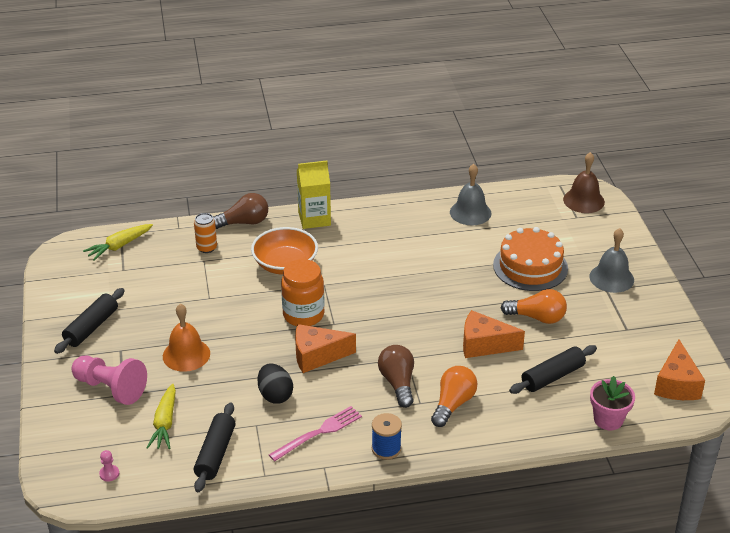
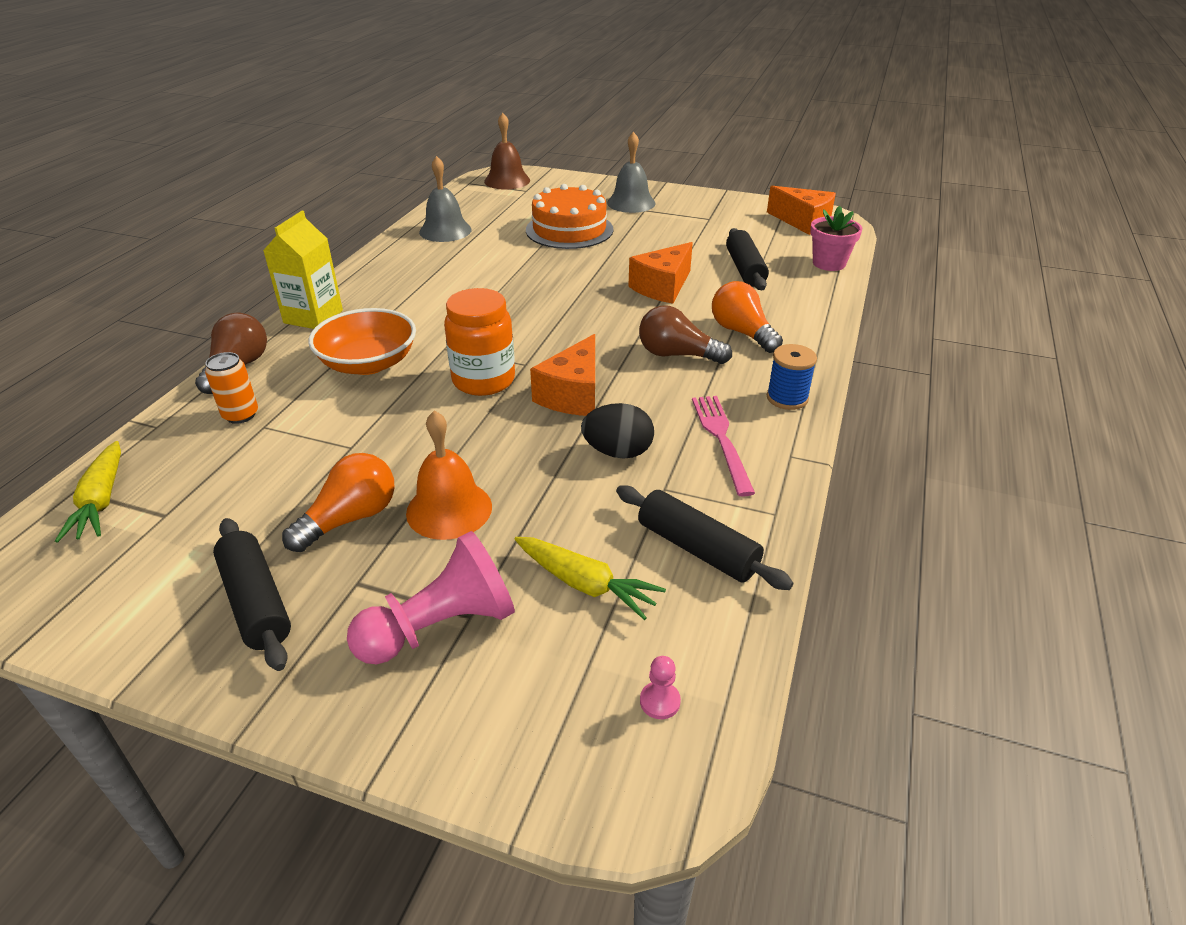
camera: 60 degrees left, 0 degrees up
(537, 317) = (649, 249): orange light bulb -> orange light bulb (350, 519)

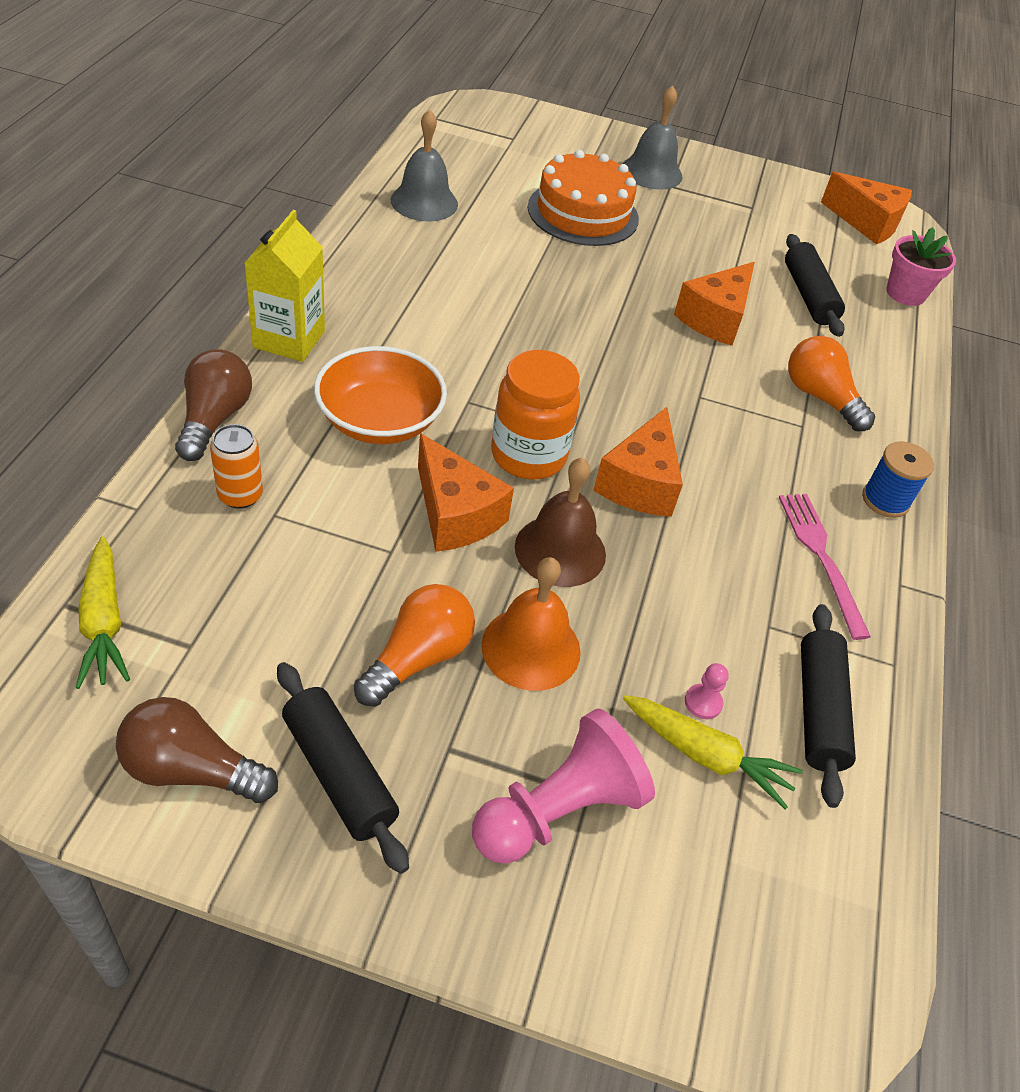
camera: 10 degrees left, 10 degrees up
(411, 421) = (455, 514): none -> orange cheese
(507, 181) = (485, 118): brown bell -> brown bell (560, 550)
(618, 452) = (707, 571): black egg -> none
(660, 701) = (812, 907): pink pawn -> pink pawn (703, 702)
(677, 355) = (751, 428): brown light bulb -> brown light bulb (192, 769)
(697, 549) = (818, 710): black rolling pin -> black rolling pin turned 60 degrees clockwise

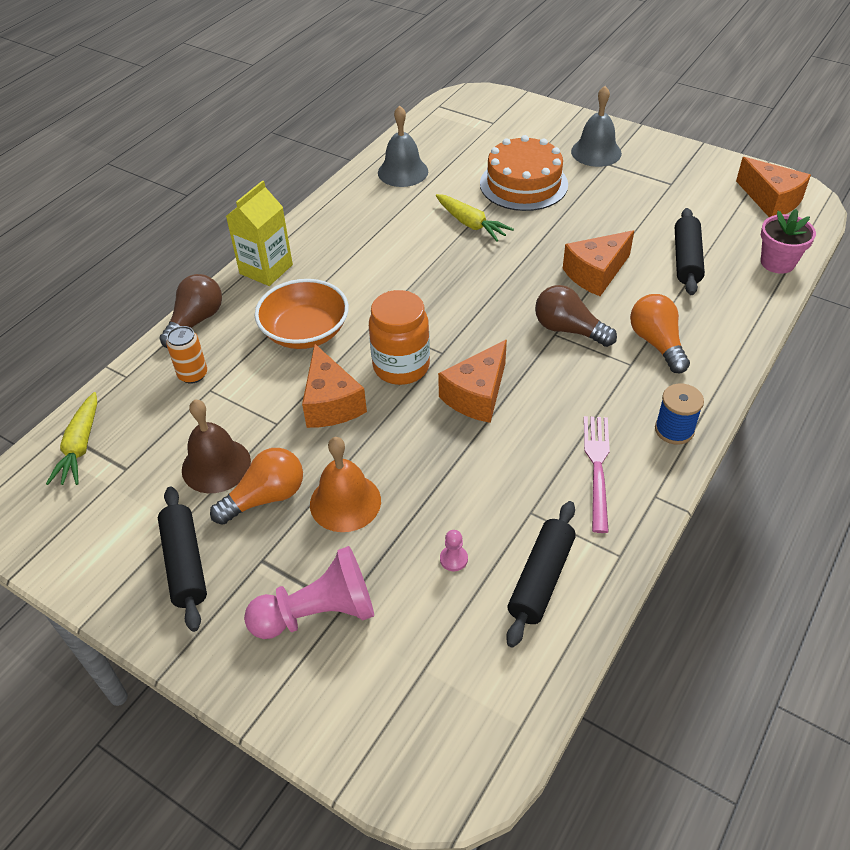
camera: 25 degrees right, 0 degrees up
(192, 769) = (98, 546): brown light bulb -> brown light bulb (569, 330)
(560, 550) = (395, 437): brown bell -> brown bell (216, 465)
(706, 756) = (439, 596): yellow carrot -> yellow carrot (471, 224)

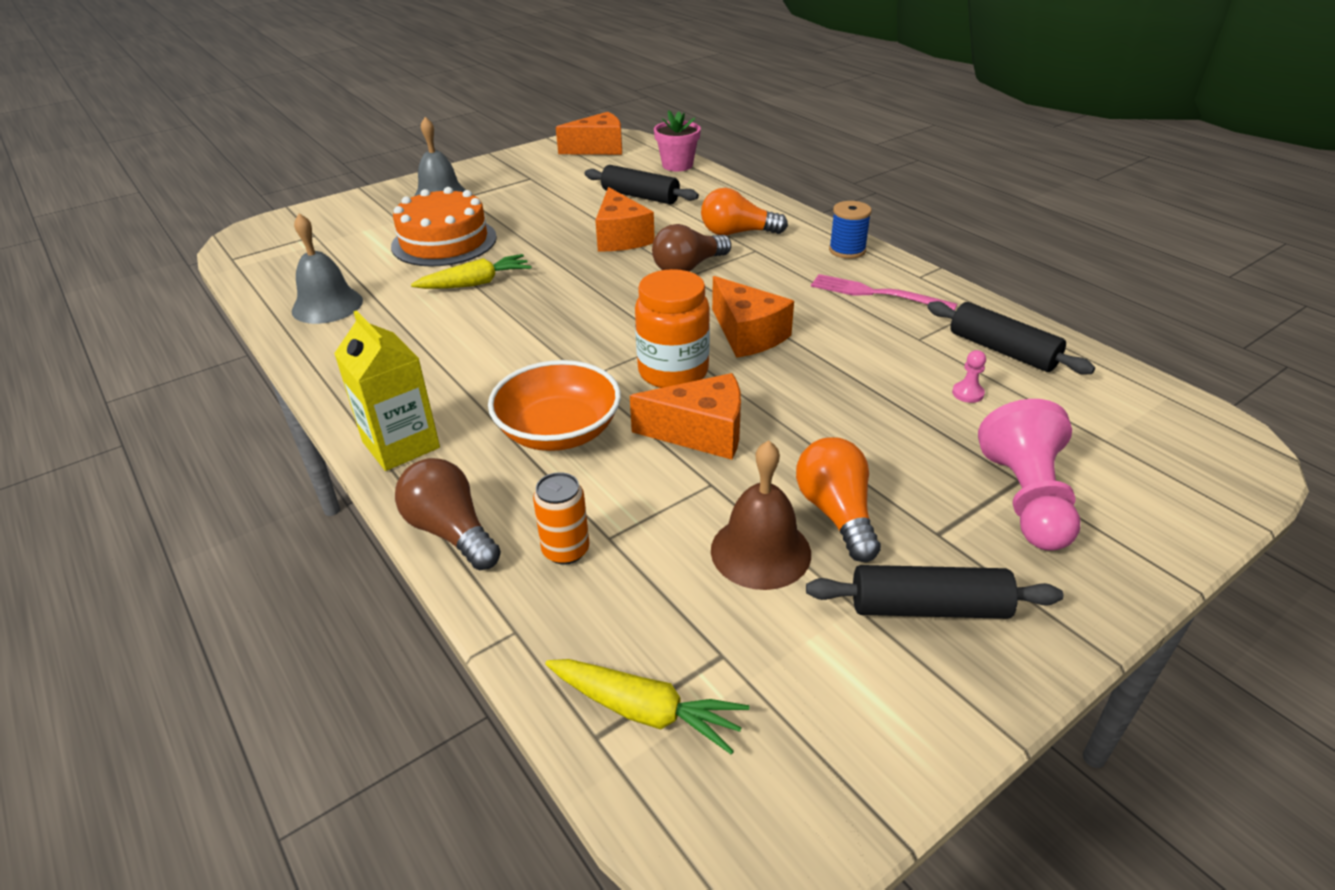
camera: 70 degrees left, 10 degrees down
(345, 502) = (866, 450): orange bell -> none

